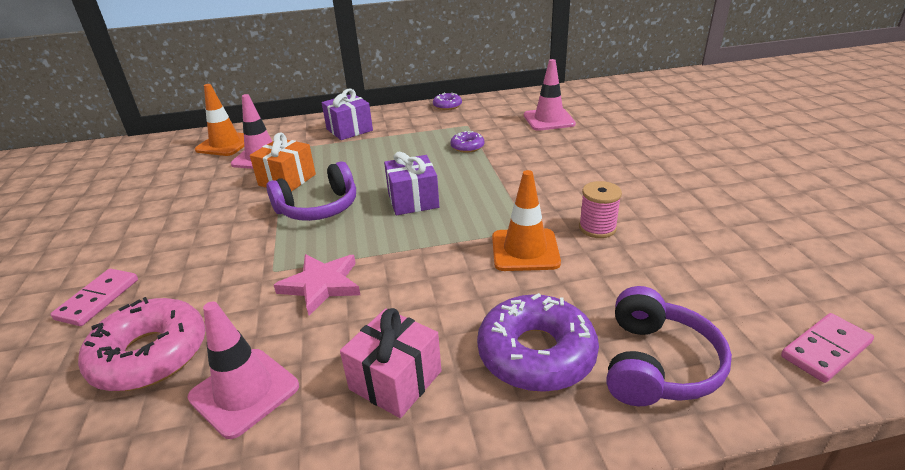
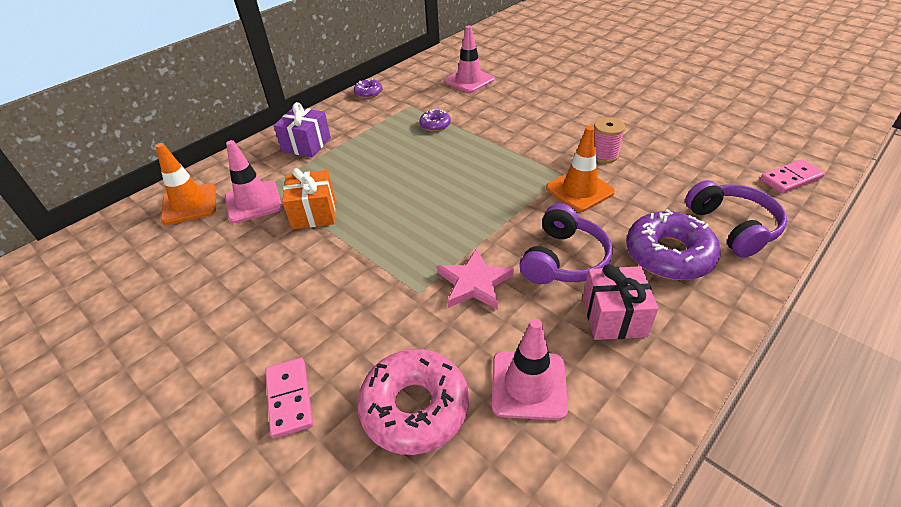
camera: 35 degrees left, 10 degrees up
(318, 208) = (381, 225): purple headphones -> purple headphones (563, 259)
(413, 200) = (452, 186): purple gift -> none
(825, 350) = (790, 178): pink domino -> pink domino turned 45 degrees clockwise

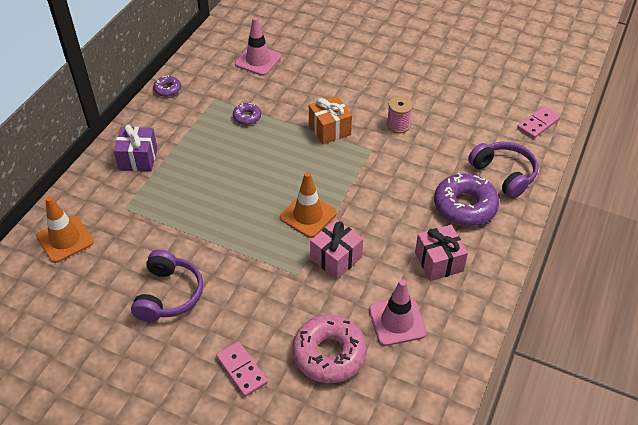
camera: 20 degrees left, 5 degrees up
(253, 202) = (123, 226): pink traffic cone -> none
(314, 213) = (182, 225): orange gift -> orange gift (329, 129)
(474, 283) = (336, 258): pink star -> pink gift
(563, 259) = (393, 225): purple headphones -> purple headphones (169, 294)
(579, 190) = (388, 163): orange traffic cone -> orange traffic cone (308, 215)

